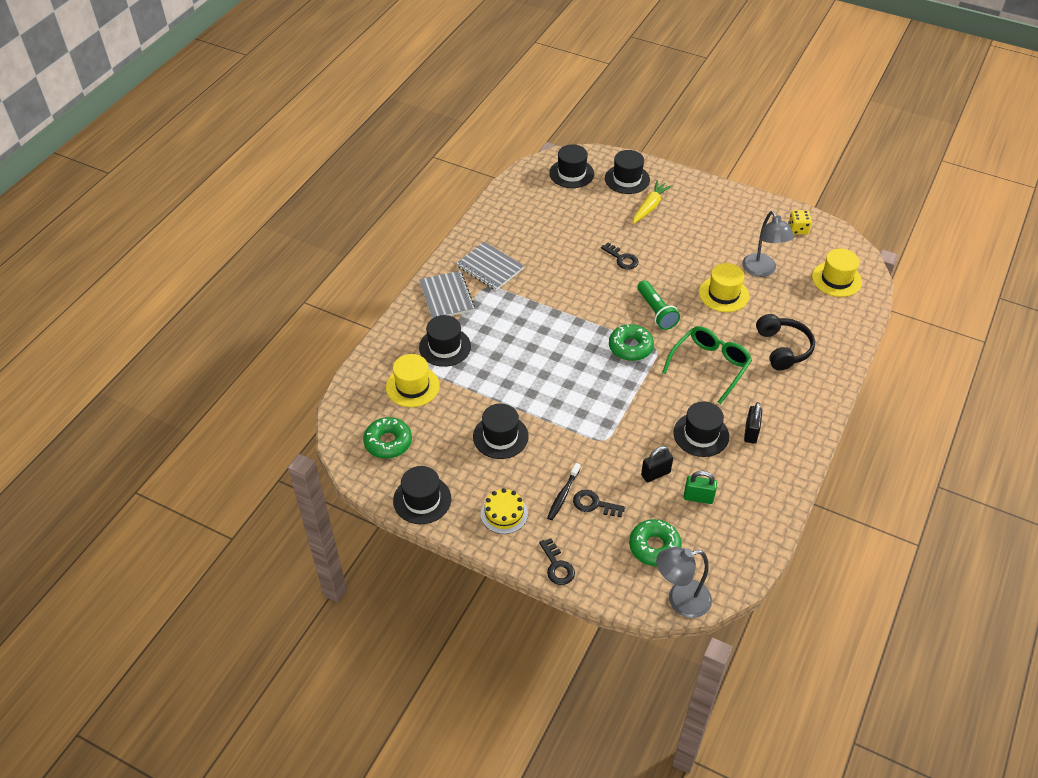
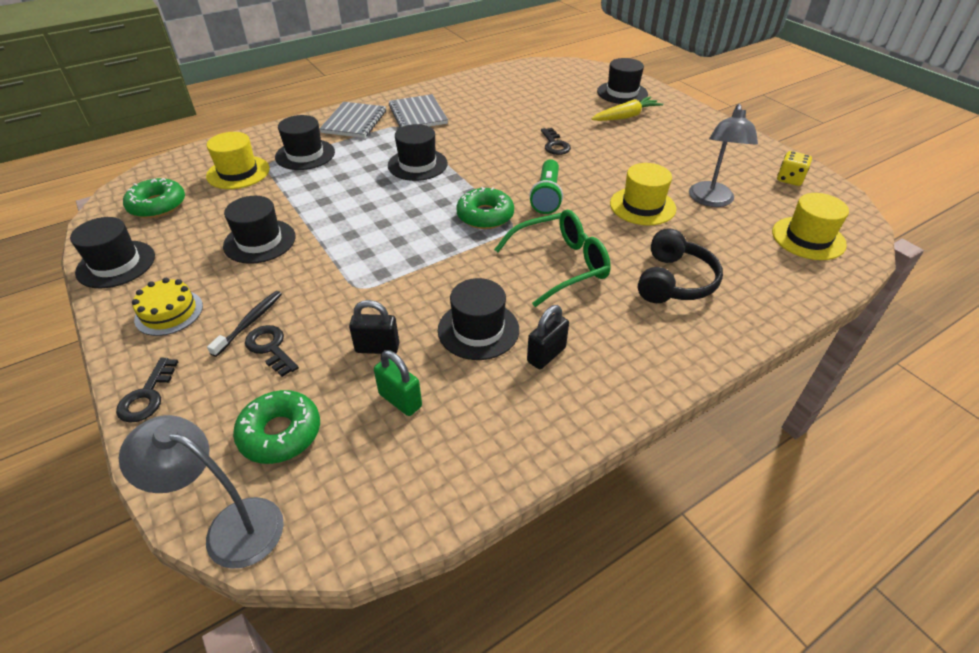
camera: 30 degrees right, 5 degrees down
(563, 495) = (250, 322): black toothbrush -> black toothbrush turned 150 degrees clockwise
(571, 173) = (570, 76): black hat -> black hat (417, 164)

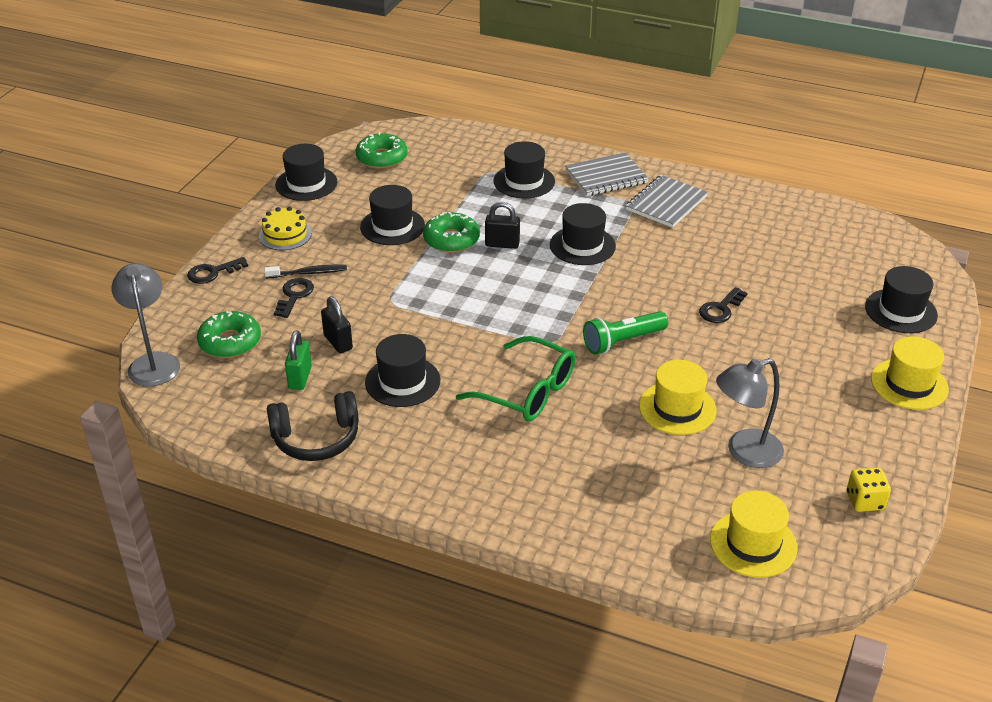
camera: 55 degrees right, 5 degrees down
(238, 172) = (461, 166): yellow hat -> yellow hat (909, 384)
(485, 216) = (550, 319): green donut -> green donut (451, 240)
(546, 355) = (408, 428): black padlock -> black padlock (502, 244)
(626, 116) = (846, 334): yellow carrot -> none
(674, 281) = (576, 469): black headphones -> black headphones (316, 439)

